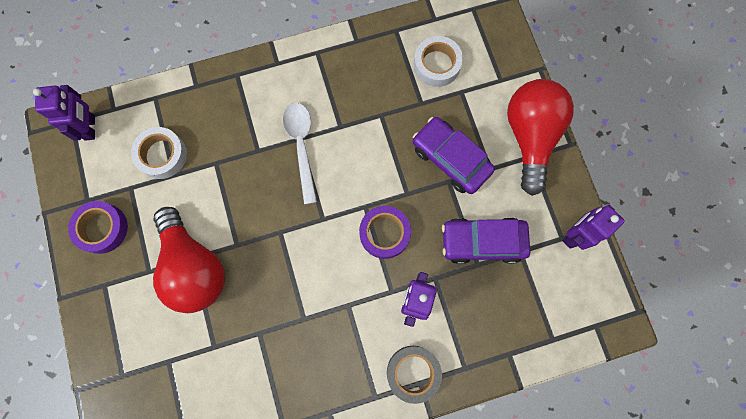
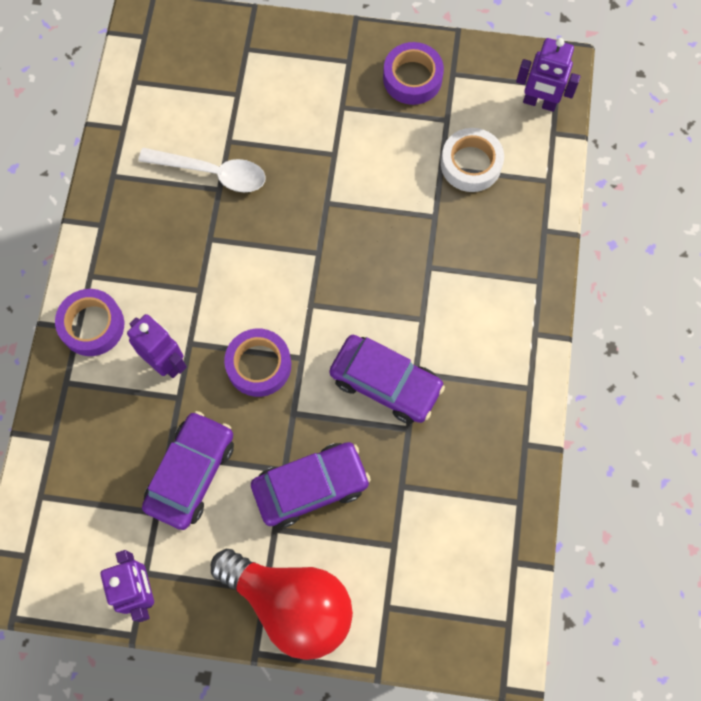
camera: 115 degrees right, 5 degrees down
(194, 267) = (323, 151): red light bulb -> none
(301, 146) = (410, 317): white spoon -> white spoon (212, 173)
(356, 142) = (385, 383): none -> purple car
(413, 373) = (92, 325): grey tape -> purple tape
(436, 65) = (446, 532): white tape -> none

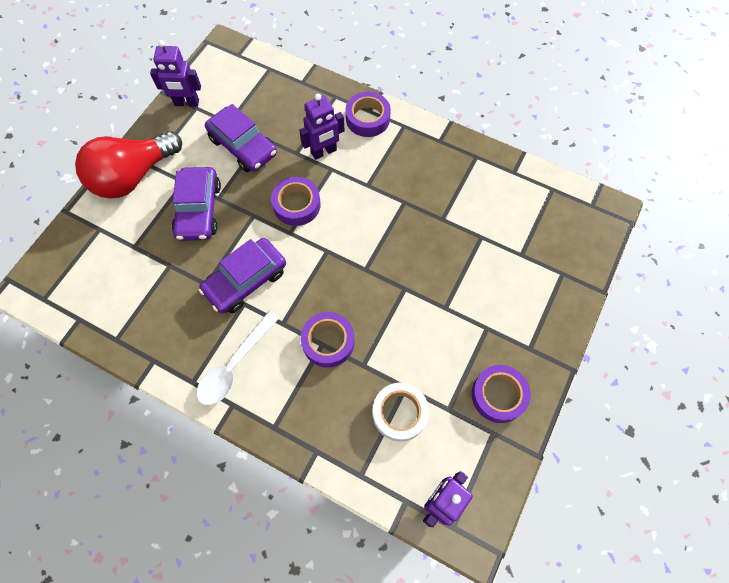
camera: 110 degrees right, 5 degrees down
(212, 173) = (457, 218): white spoon -> white spoon (235, 364)
(423, 261) = (328, 342): none -> purple tape

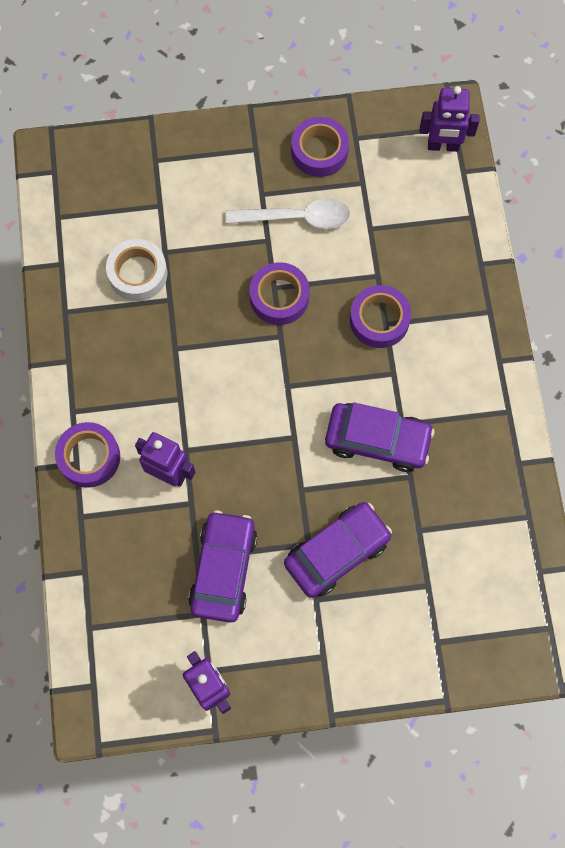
camera: 125 degrees left, 5 degrees up
(133, 176) = (350, 662): red light bulb -> none
(235, 364) = (464, 386): white spoon -> white spoon (297, 218)
(296, 205) = (256, 454): purple tape -> purple tape (279, 297)
(399, 413) = (396, 219): white tape -> white tape (138, 273)

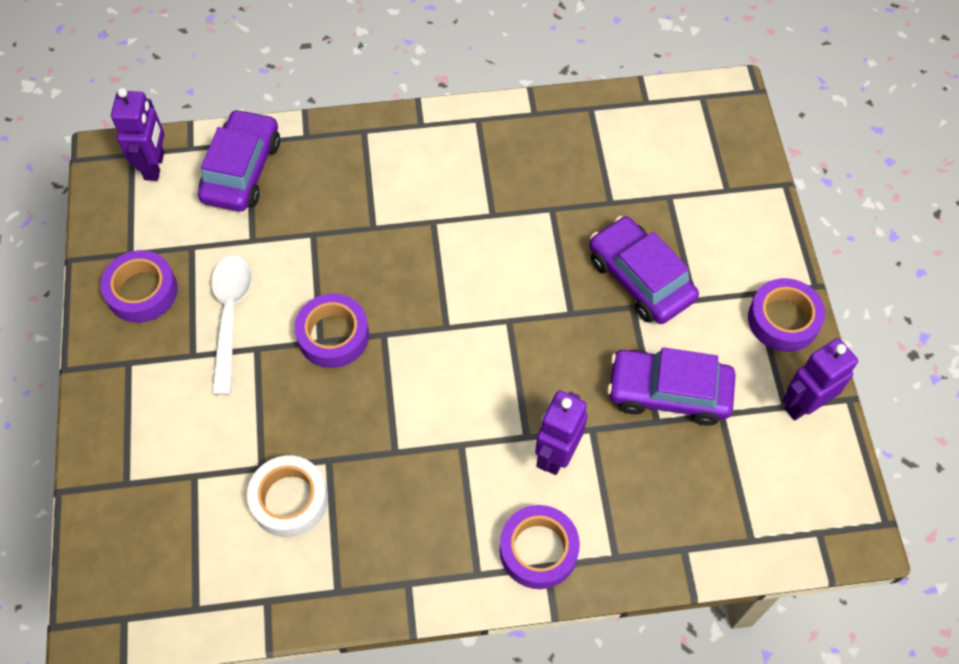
camera: 90 degrees left, 10 degrees down
(377, 440) = (511, 238): purple car -> purple car (242, 170)
(379, 320) = (368, 233): purple tape -> purple tape (783, 320)

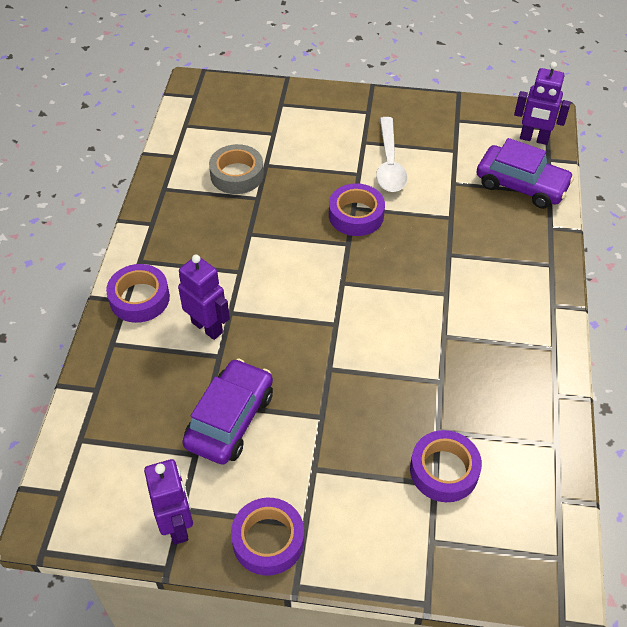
camera: 105 degrees right, 10 degrees down
(142, 291) = (423, 123): purple tape -> purple tape (444, 470)
(230, 316) = (389, 163): white spoon -> white spoon turned 75 degrees clockwise
(289, 500) = (237, 175): white tape -> grey tape
(640, 278) = (348, 431): purple car -> none

